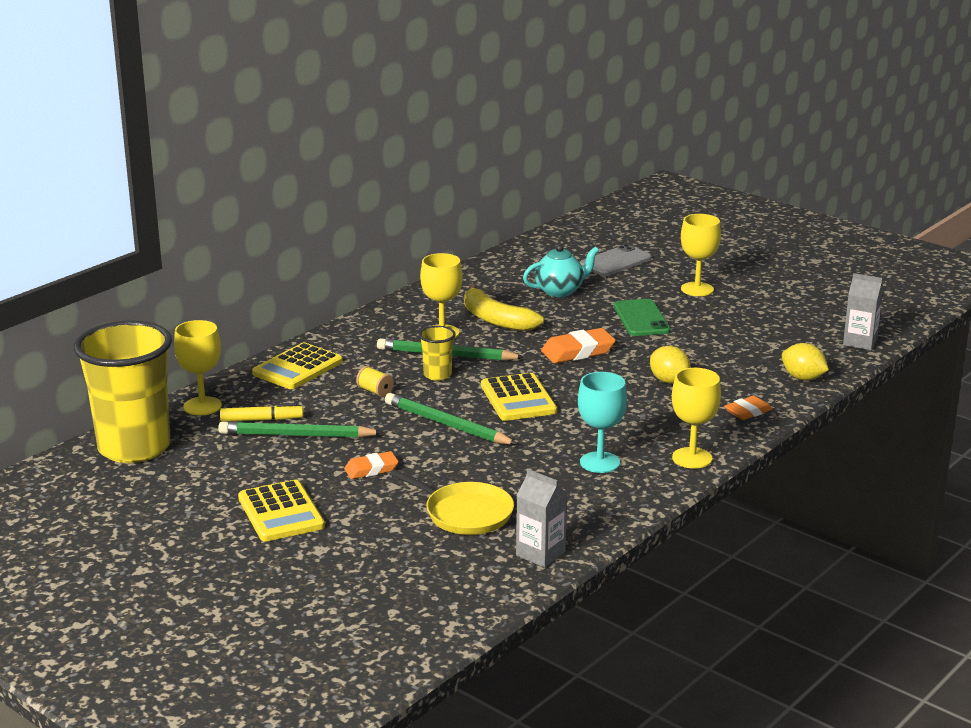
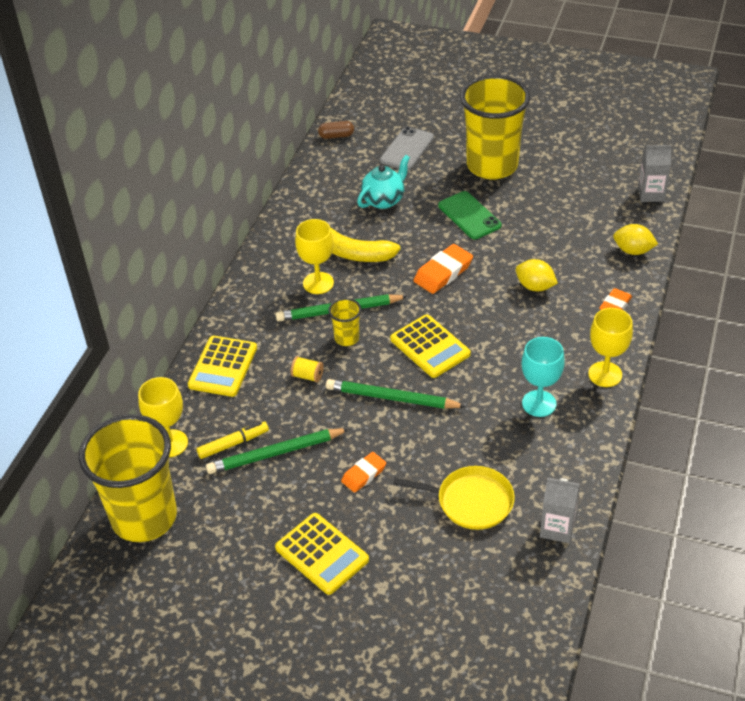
camera: 20 degrees left, 20 degrees up
(549, 240) = (336, 136): none -> brown capsule
(697, 289) = (492, 165): yellow goblet -> yellow cup

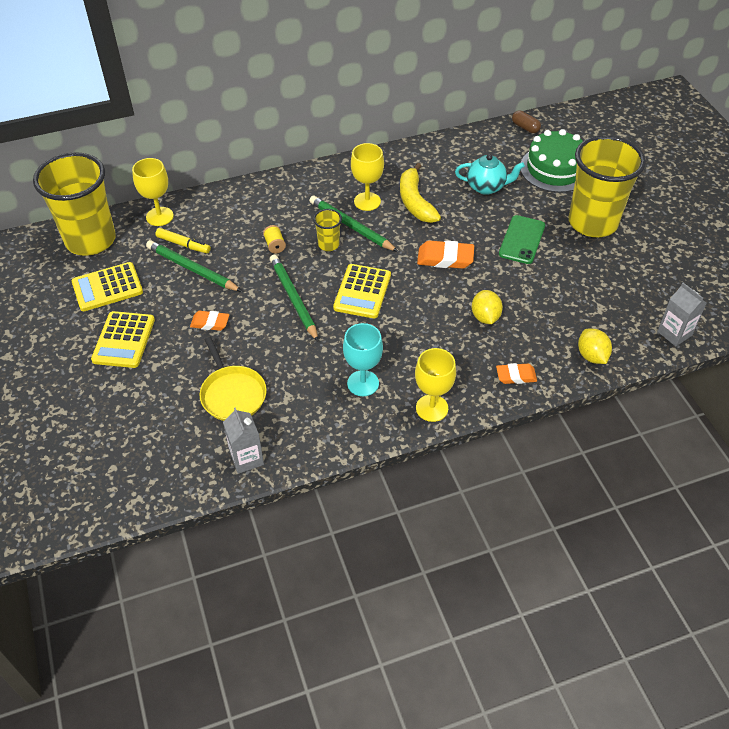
camera: 50 degrees right, 5 degrees up
(223, 367) = (246, 201): yellow calculator -> yellow calculator (107, 287)
(407, 149) = (555, 169): grey phone -> green cake

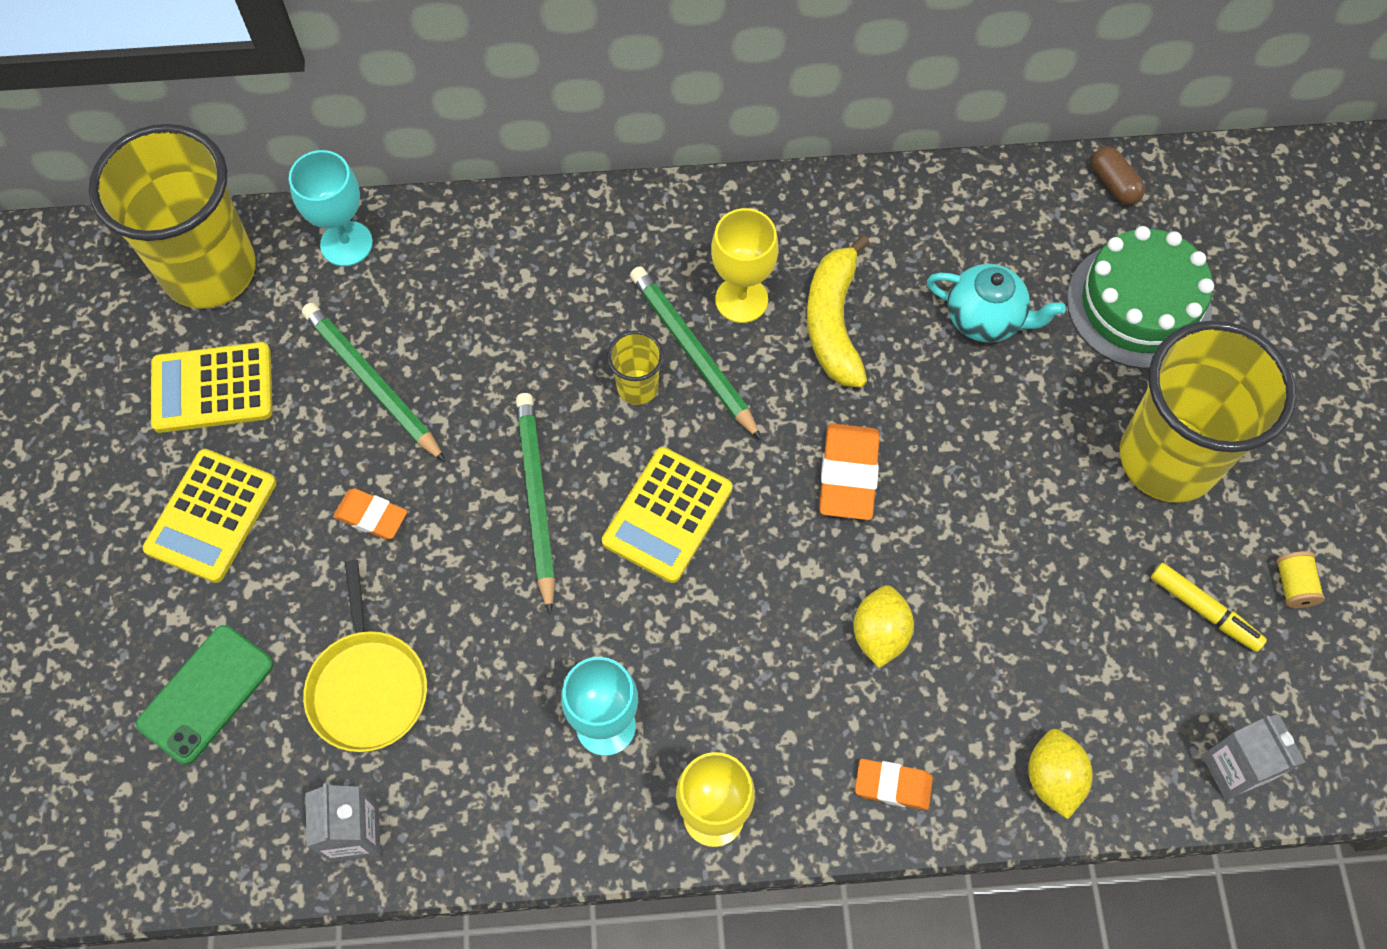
camera: 15 degrees right, 15 degrees up
(159, 216) = (346, 244): yellow goblet -> turquoise goblet
(183, 244) = (372, 321): yellow marker -> yellow marker (1204, 610)
(275, 245) = (537, 364): yellow spool -> yellow spool (1293, 585)
(445, 258) = (848, 475): orange eraser -> orange eraser turned 75 degrees clockwise
(522, 240) = (1012, 467): green phone -> green phone (206, 694)

